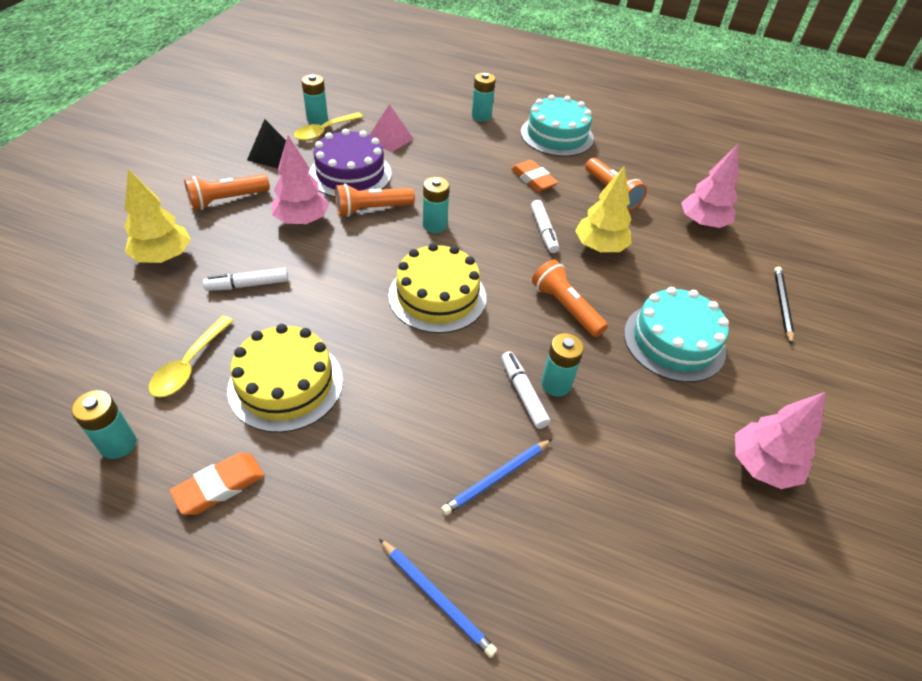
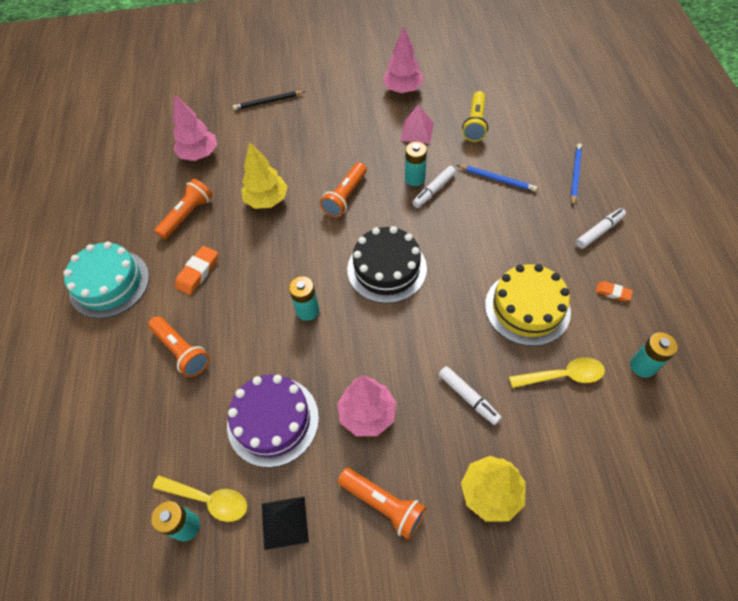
camera: 110 degrees left, 10 degrees up
(220, 486) = (612, 292): orange eraser -> orange eraser, size x0.60
(372, 209) = (316, 368): orange flashlight -> orange flashlight (182, 351)
(390, 139) = (189, 422): pink pyramid -> pink pyramid (417, 131)
(437, 296) = (387, 269): yellow cake -> black cake
(481, 116) = (100, 362): turquoise battery -> none
(543, 231) = (268, 238): white marker -> white marker (599, 231)
(633, 522) = (475, 123): none -> yellow flashlight
(674, 341) = (338, 139): turquoise cake -> none

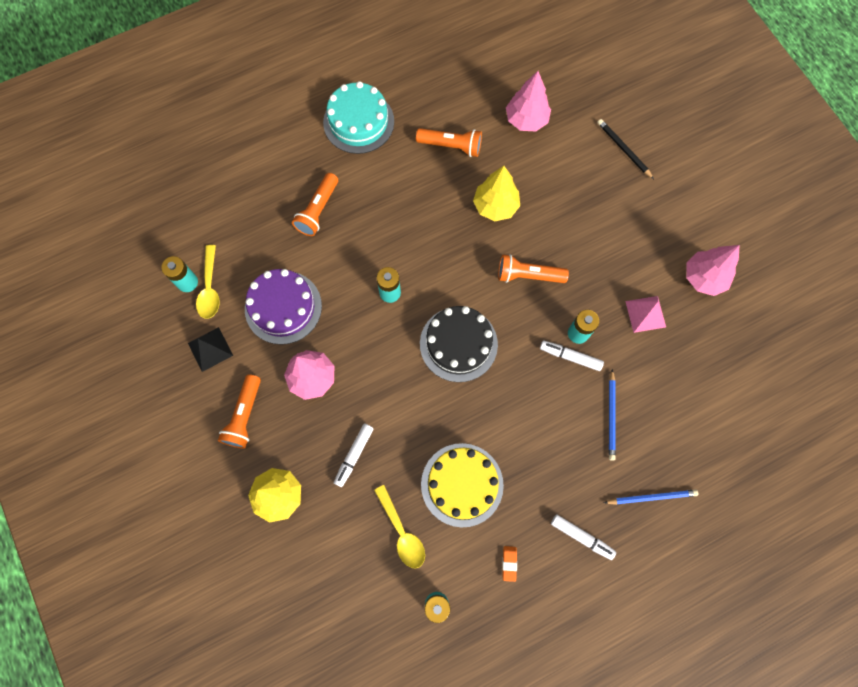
camera: 65 degrees right, 15 degrees up
(198, 272) = (395, 185): orange eraser -> none
(475, 123) = (684, 371): yellow flashlight -> none

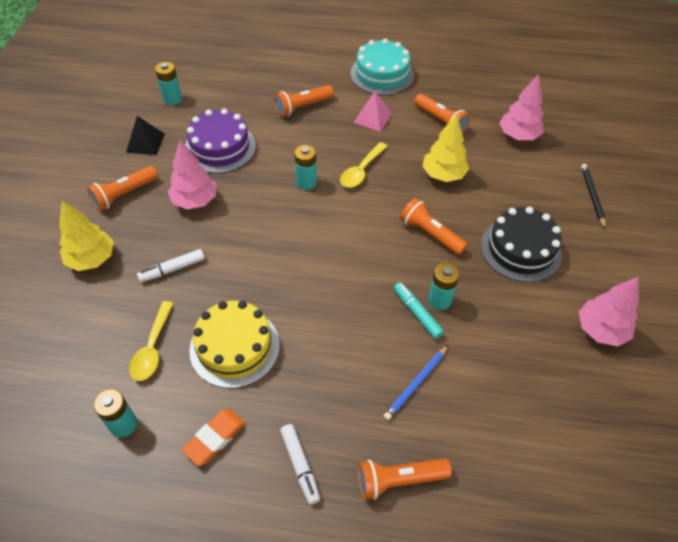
camera: 35 degrees right, 20 degrees down
(210, 288) = (183, 110): yellow spoon -> yellow spoon (361, 171)
(458, 344) = (328, 246): black cake -> black cake (520, 249)
(509, 563) = (215, 438): orange eraser -> orange eraser, size x1.67
(570, 357) = (417, 313): white marker -> turquoise marker
(645, 314) = (517, 324): pink pyramid -> pink pyramid (373, 118)
(651, 497) = (399, 480): blue pencil -> orange flashlight

